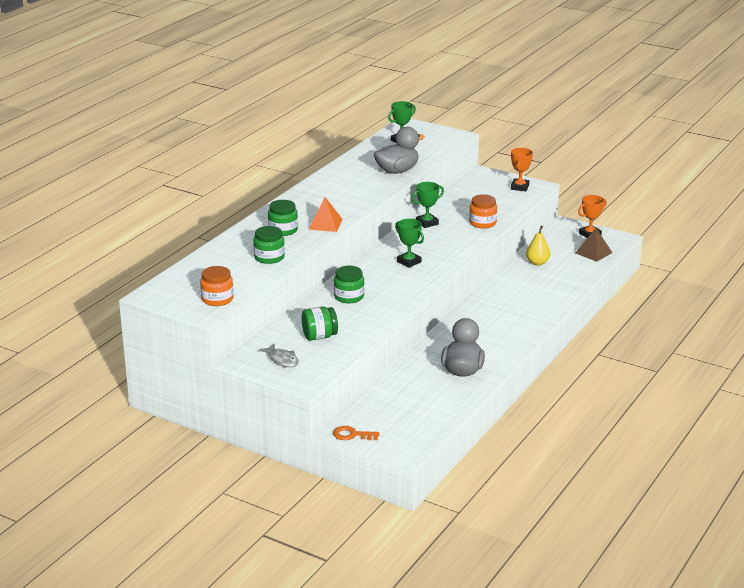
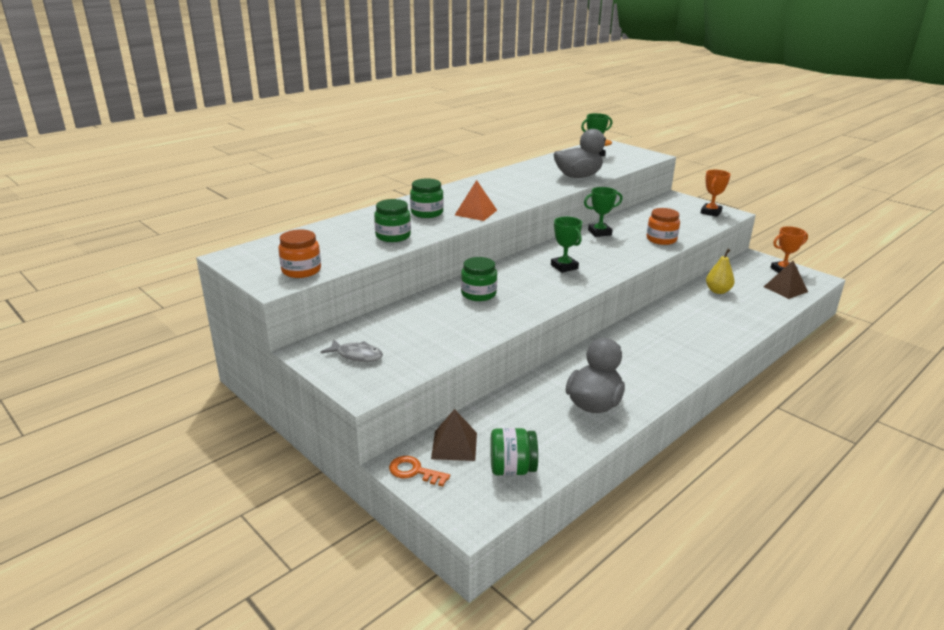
camera: 15 degrees right, 0 degrees up
(282, 360) = (356, 355): grey fish -> grey fish turned 45 degrees counterclockwise
(319, 336) = (419, 334): green jar -> green jar (512, 469)
(372, 414) = (454, 445): none -> brown pyramid

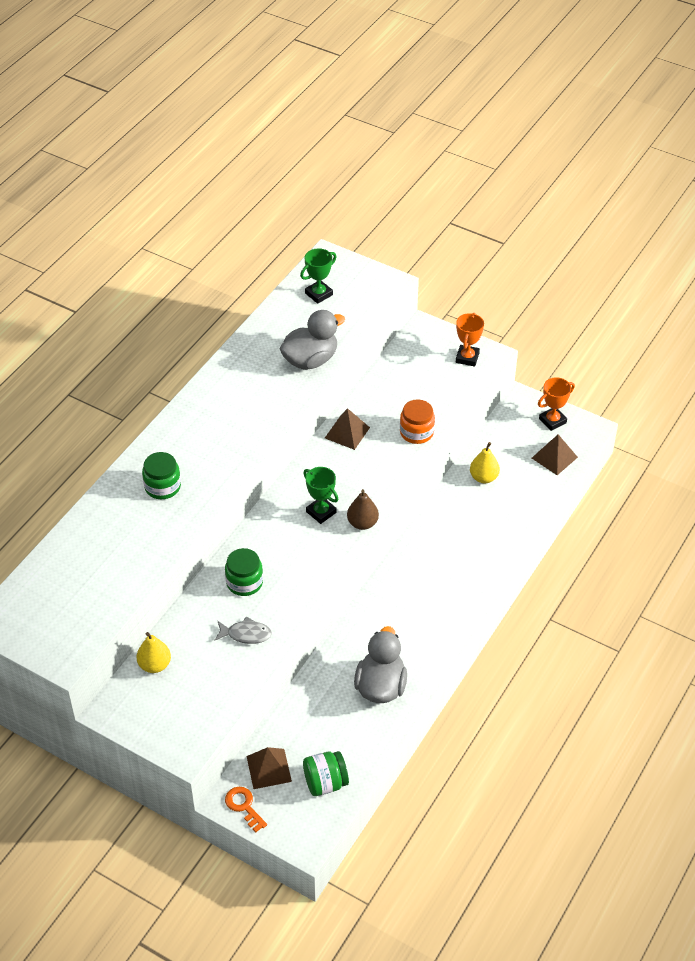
camera: 15 degrees left, 20 degrees up
(301, 270) = (78, 630): orange jar -> none
(356, 355) = (159, 706): grey fish -> grey fish (246, 634)
(368, 328) = (154, 665): none -> yellow pear
(393, 236) = (144, 544): green jar -> none
(414, 471) = (244, 806): orange key -> orange key turned 45 degrees clockwise
(476, 212) = (216, 474): orange pyramid -> none
(599, 232) = (347, 432): green trophy -> brown pyramid
(601, 277) = (362, 523): none -> brown pear

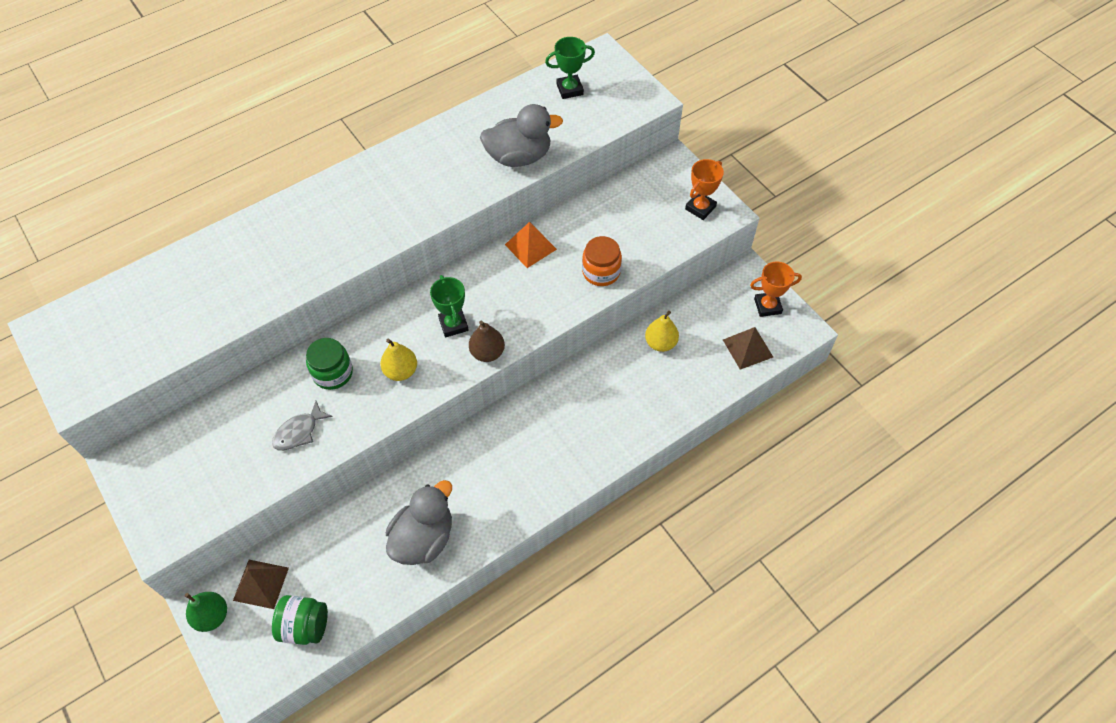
camera: 25 degrees right, 10 degrees up
(154, 665) = (193, 429): yellow pear -> yellow pear (401, 371)
(162, 487) = (291, 242): green jar -> none
(244, 806) = (212, 616): orange key -> green pear
(246, 634) = (299, 432): grey fish -> grey fish turned 105 degrees clockwise
(347, 432) = (530, 247): brown pyramid -> orange pyramid

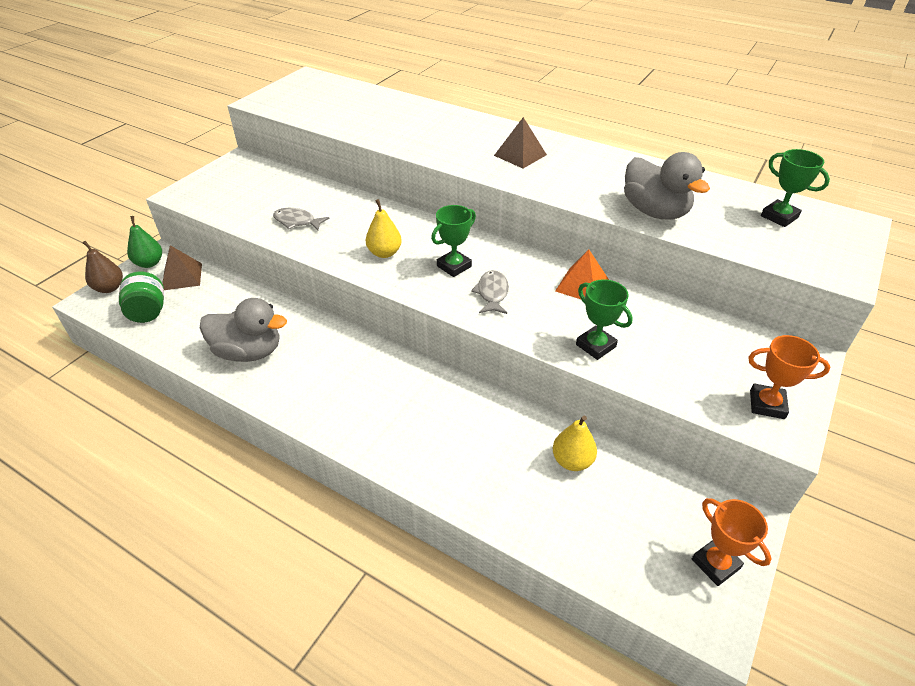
camera: 65 degrees right, 15 degrees down
(333, 373) = (362, 219): green jar -> none
(487, 353) = (436, 297): brown pear -> brown pear (109, 288)
(505, 311) = (492, 293): none -> grey fish
(601, 272) = (595, 346): orange jar -> green trophy
(747, 348) = (631, 560): brown pyramid -> brown pyramid (520, 155)

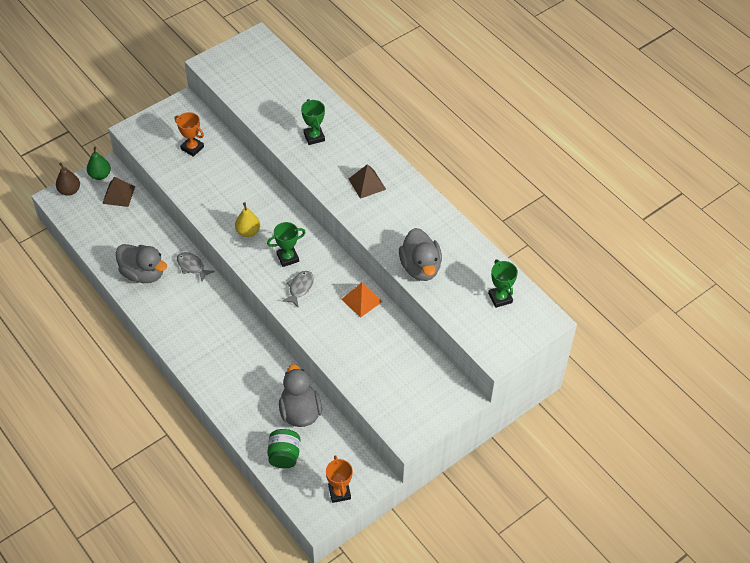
camera: 20 degrees right, 10 degrees up
(148, 312) = (90, 220): green jar -> green jar (284, 456)
(297, 222) = (202, 184): grey fish -> grey fish (192, 266)
(572, 461) = (300, 412): yellow pear -> grey duck
(595, 346) = (339, 347): green trophy -> green trophy (314, 137)
(767, 404) = (410, 418): orange trophy -> orange trophy (192, 148)

